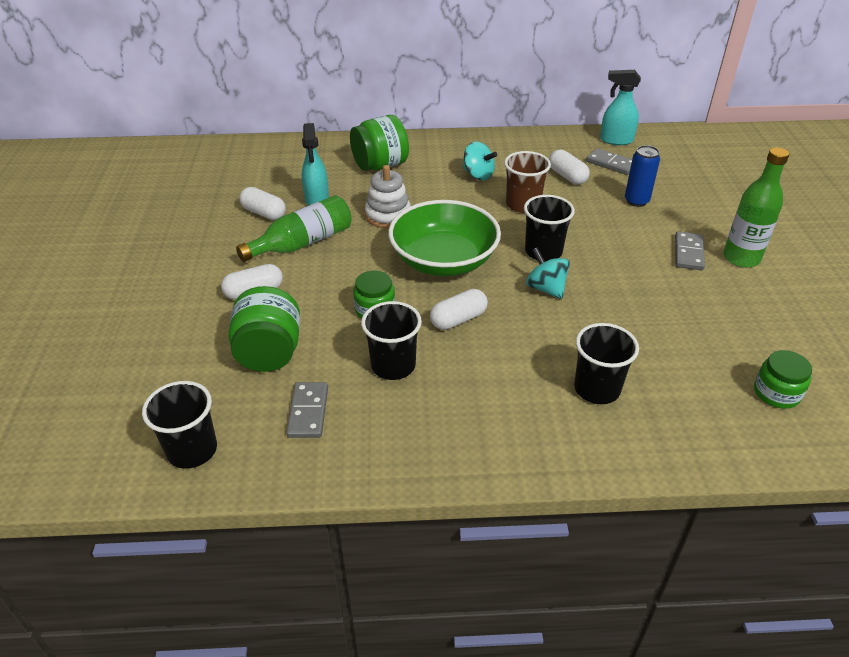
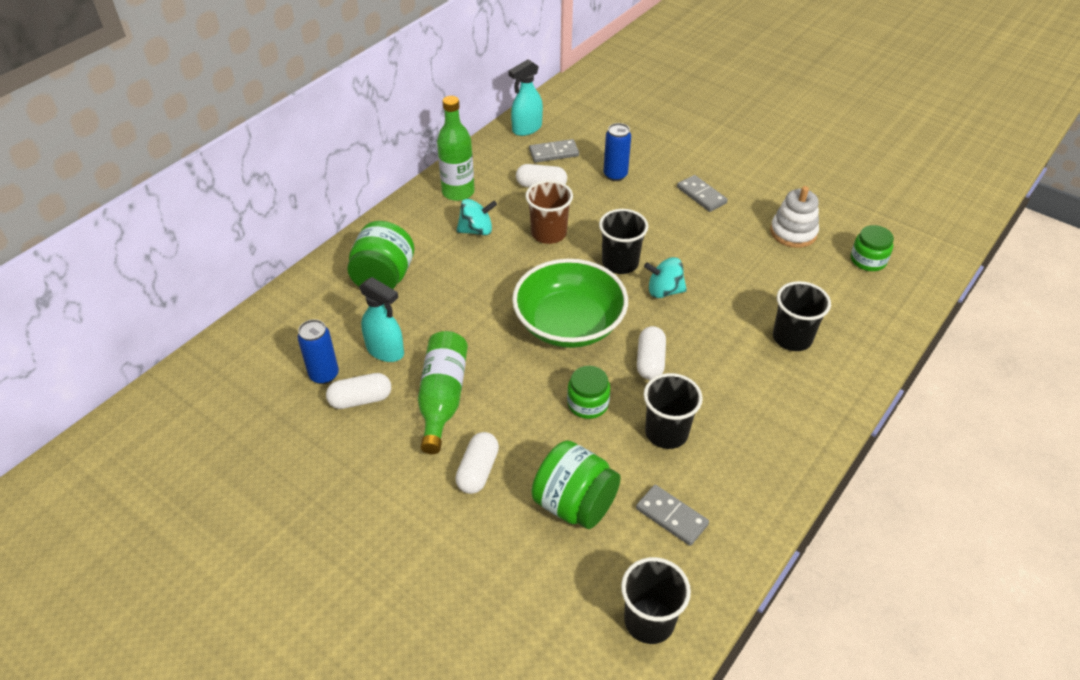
camera: 50 degrees left, 5 degrees up
(269, 189) = (324, 375): none -> blue can
(388, 215) = (467, 319): white stacking toy -> white stacking toy (793, 232)
(741, 258) = (732, 177): green bottle -> green bottle (458, 192)

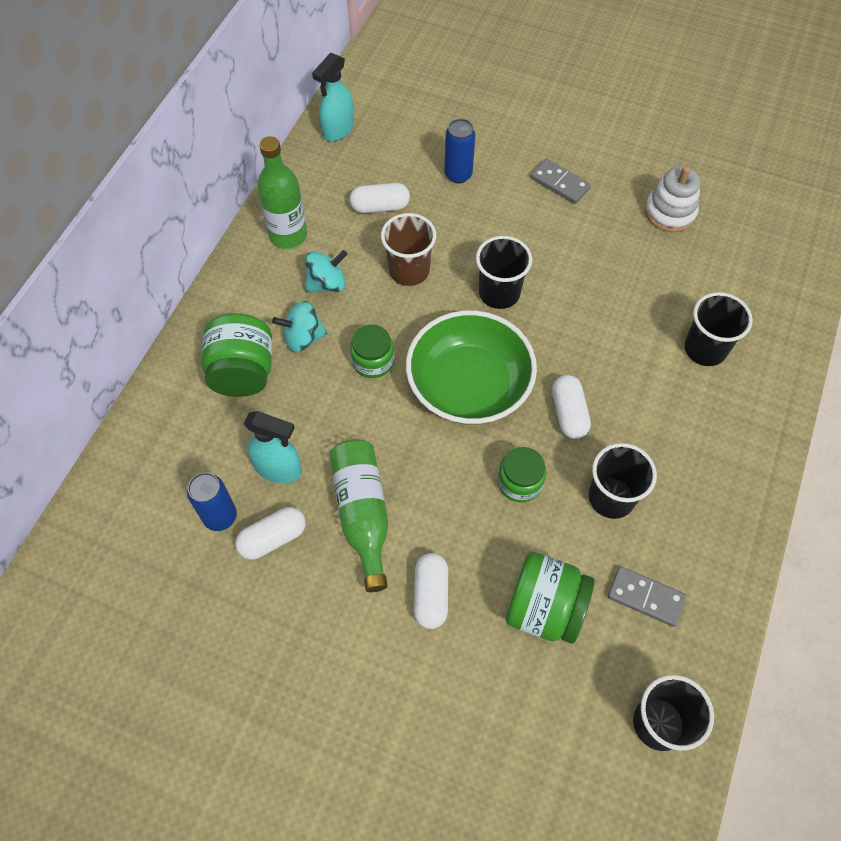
camera: 15 degrees left, 15 degrees up
(554, 153) = (380, 158): grey domino -> none
(664, 291) = (557, 319): turquoise spinning top -> turquoise spinning top (303, 338)
(868, 260) = (755, 232): green jar -> green jar (373, 361)

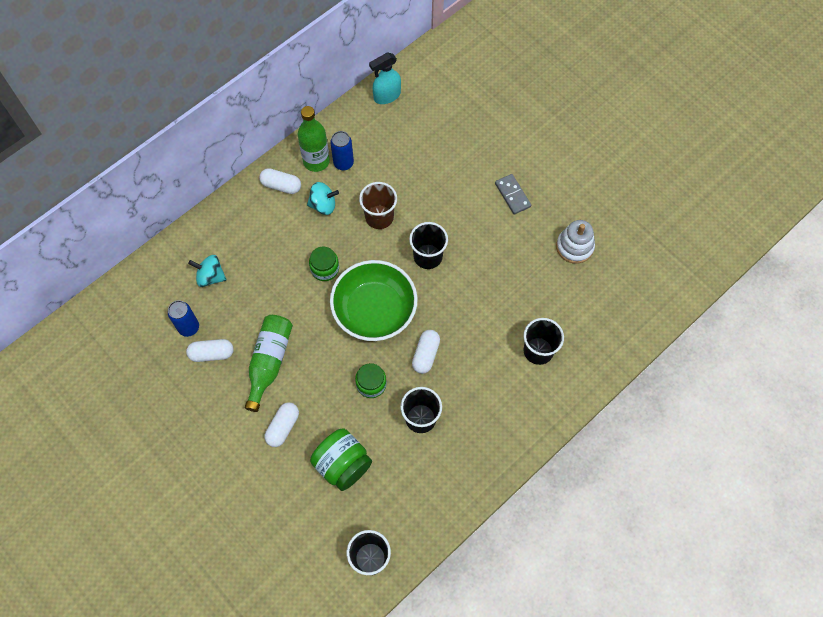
camera: 25 degrees right, 5 degrees up
(243, 372) = (244, 243): green jar -> none
(279, 469) = (235, 313): turquoise spray bottle -> none
(303, 338) = (291, 235): turquoise spinning top -> turquoise spinning top (210, 277)
(380, 207) = (384, 164): white capsule -> white capsule (281, 186)
(458, 175) = (448, 161): blue can -> blue can (343, 163)
(645, 597) = (405, 486): grey domino -> none

